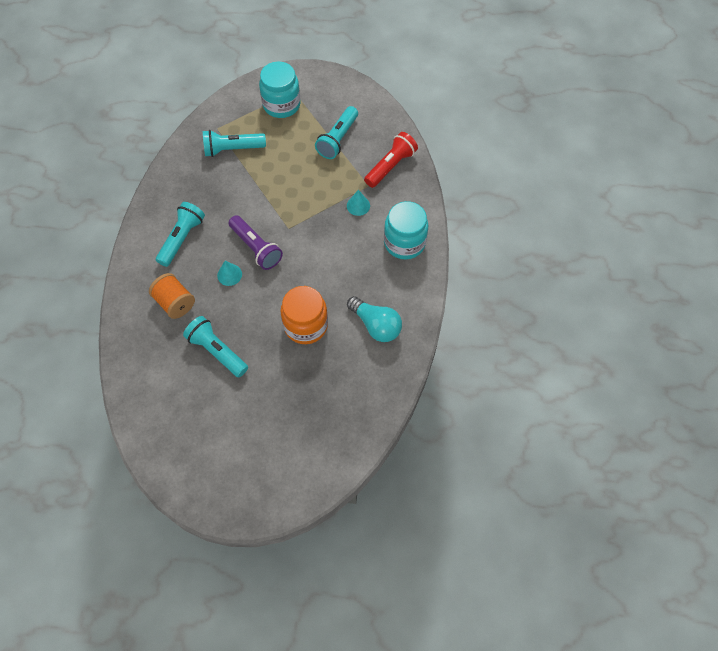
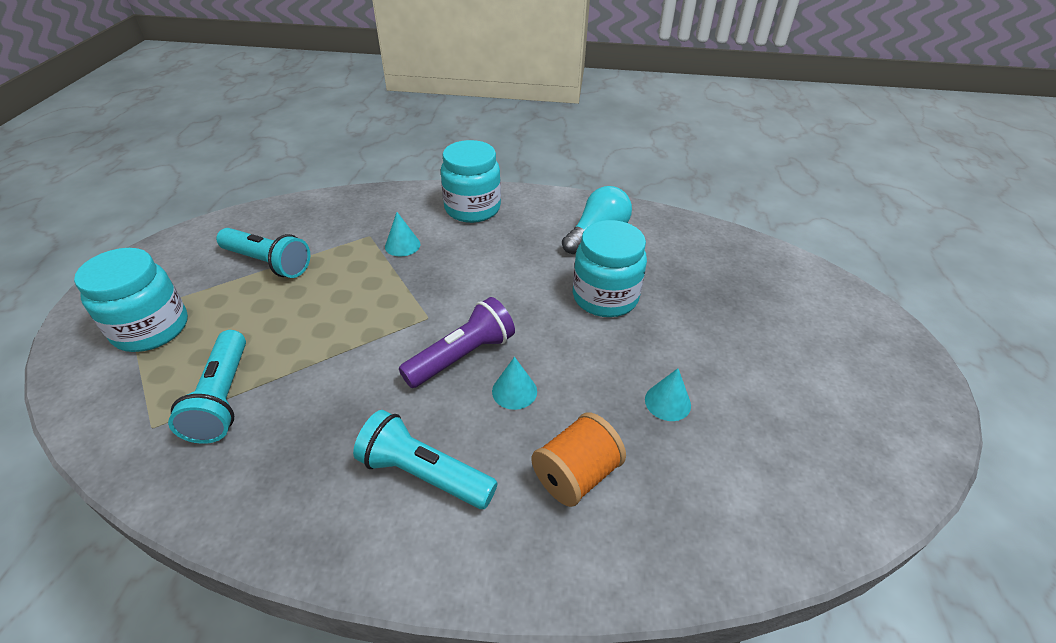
camera: 90 degrees left, 20 degrees down
(217, 351) = (667, 402): turquoise flashlight -> turquoise cone
(306, 325) = (605, 297): orange jar -> turquoise jar
(390, 166) = (342, 215): red flashlight -> none

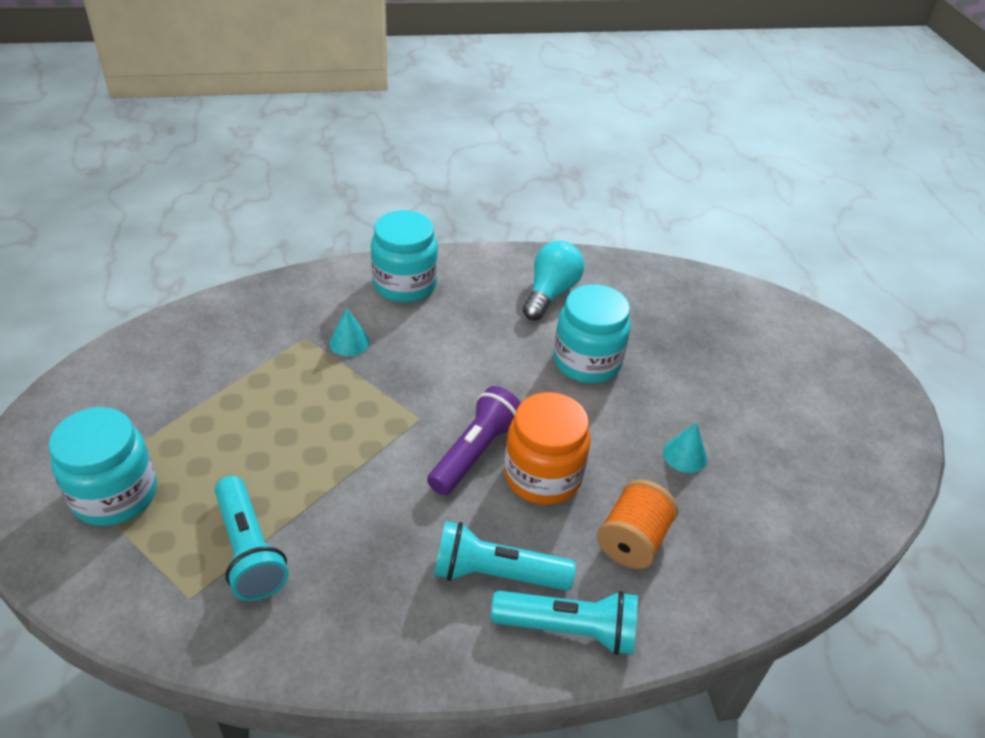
camera: 20 degrees left, 0 degrees up
(269, 263) = (206, 391): turquoise flashlight -> turquoise flashlight (569, 629)
(514, 391) = (542, 476): turquoise cone -> orange jar

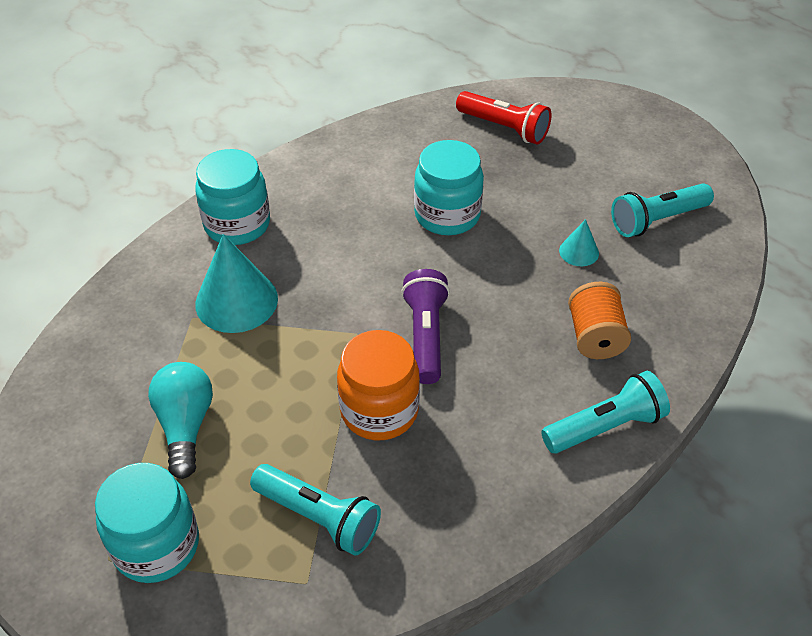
camera: 30 degrees left, 5 degrees up
(349, 342) = (236, 301): turquoise cone -> turquoise cone, size x1.99
(496, 574) = (522, 419): turquoise flashlight -> turquoise flashlight (657, 220)
(542, 476) = (492, 325): orange jar -> orange jar (379, 410)
(550, 293) = (368, 170): turquoise light bulb -> turquoise light bulb (185, 426)
(707, 314) = (504, 128): none -> red flashlight

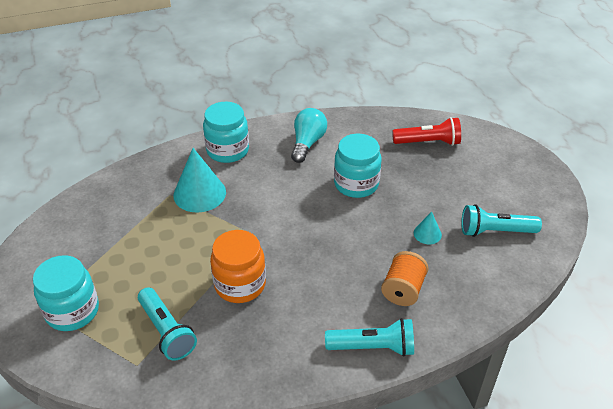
camera: 25 degrees right, 5 degrees down
(185, 426) = (128, 253): turquoise light bulb -> turquoise light bulb (307, 143)
(425, 335) = (295, 251): purple flashlight -> none
(504, 128) = (428, 142): red flashlight -> red flashlight turned 60 degrees counterclockwise

